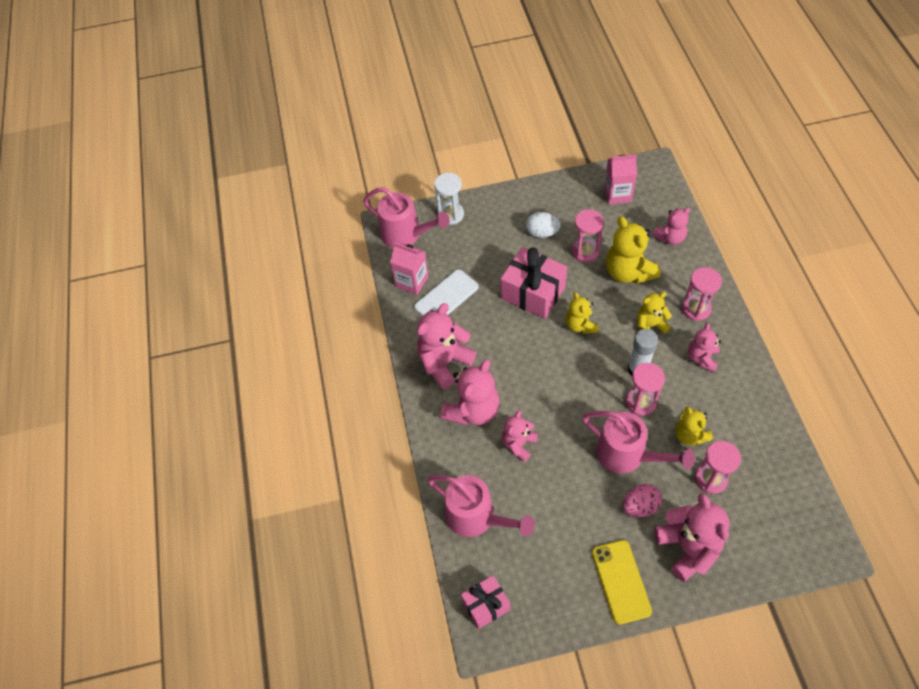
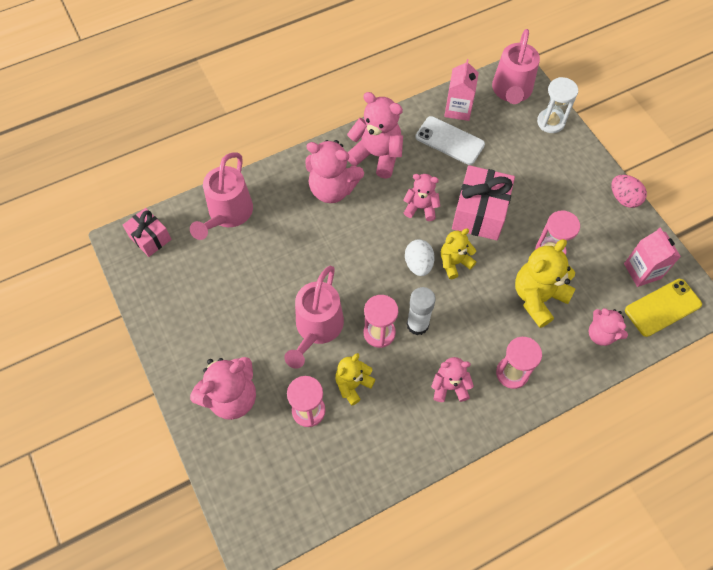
camera: 70 degrees right, 5 degrees up
(518, 444) = (306, 233): pink teddy bear -> pink teddy bear (421, 207)
(542, 233) = (559, 207): white egg -> white egg (418, 264)
(621, 581) = (188, 342): yellow phone -> yellow phone (662, 307)
(640, 506) = (265, 348): pink egg -> pink egg (623, 198)
(650, 325) = (475, 329): yellow teddy bear -> none

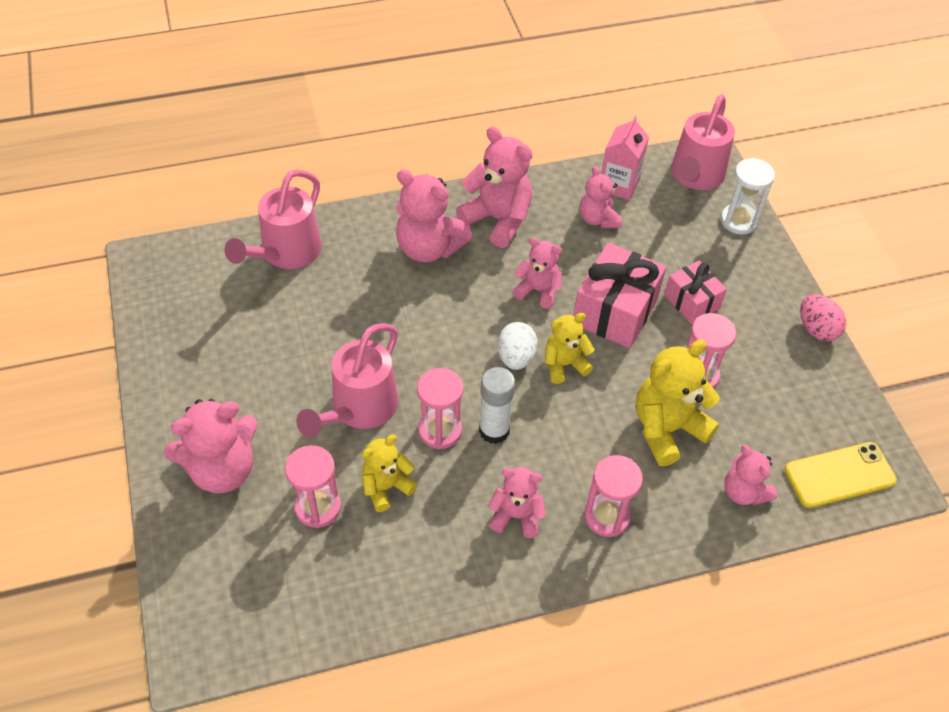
camera: 10 degrees right, 10 degrees down
(150, 238) = (180, 262): pink gift -> pink gift (691, 301)
(449, 141) = (598, 219): white phone -> pink teddy bear
(642, 271) = (821, 423): pink carton -> none

